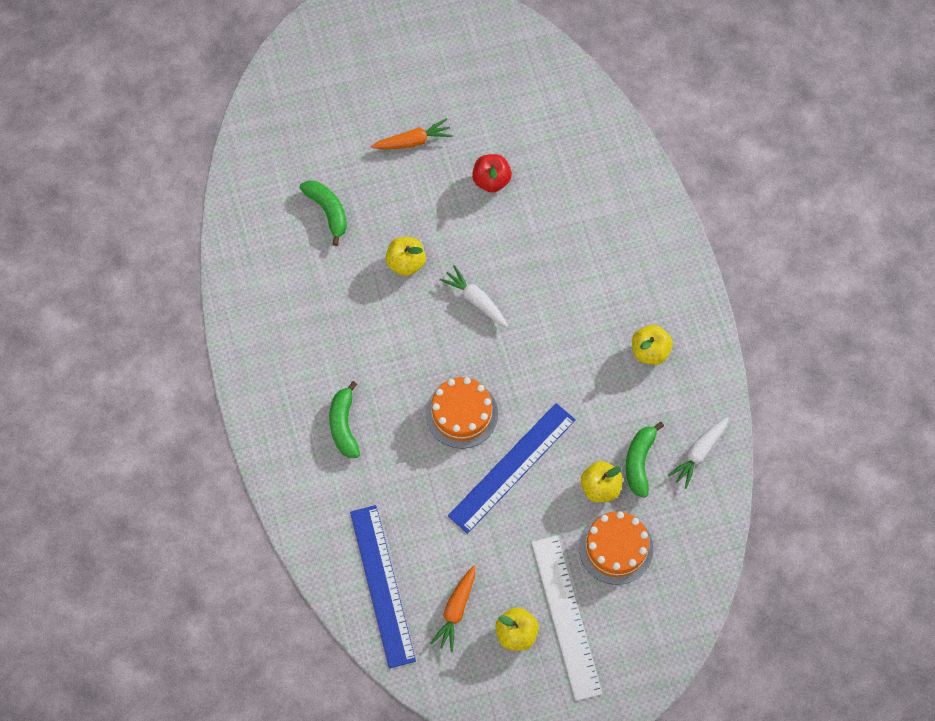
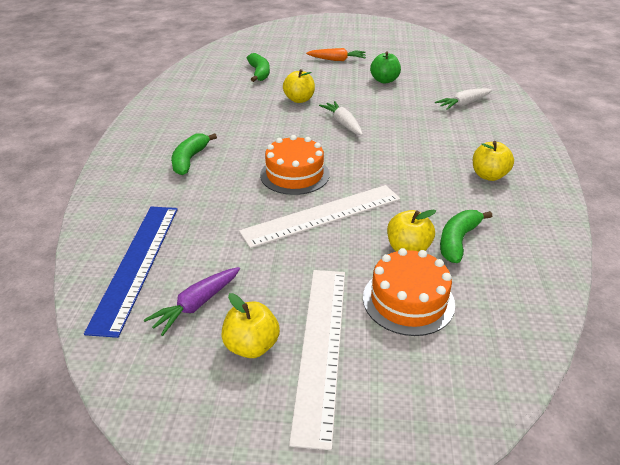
camera: 20 degrees right, 30 degrees down
(455, 611) = (196, 305): orange carrot -> purple carrot
(491, 180) = (384, 80): red apple -> green apple
(512, 467) = (322, 215): blue ruler -> white ruler
(699, 453) = (527, 249): white carrot -> white carrot (463, 104)

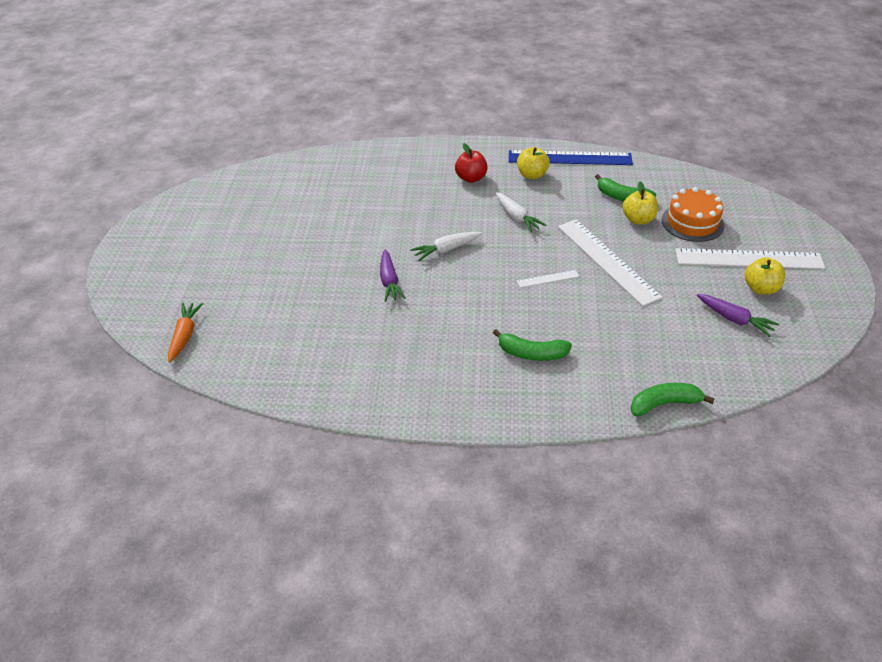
camera: 90 degrees left, 5 degrees up
(137, 264) = (702, 361): blue ruler -> blue ruler (569, 158)
(259, 73) = (309, 319): green banana -> green banana (664, 404)
(294, 174) = (548, 278): orange cake -> white ruler
(299, 100) = (389, 282): yellow apple -> purple carrot
(337, 60) = (277, 254): orange carrot -> orange carrot (185, 335)
(384, 80) = (343, 220): green apple -> none
(463, 104) = (403, 175): white carrot -> white carrot (517, 217)
(469, 138) = (471, 178): none -> red apple

